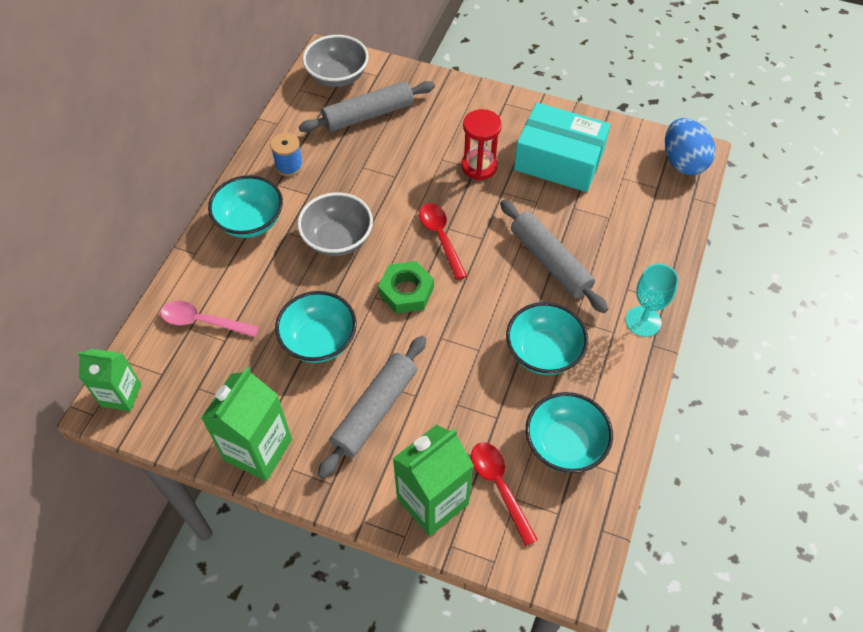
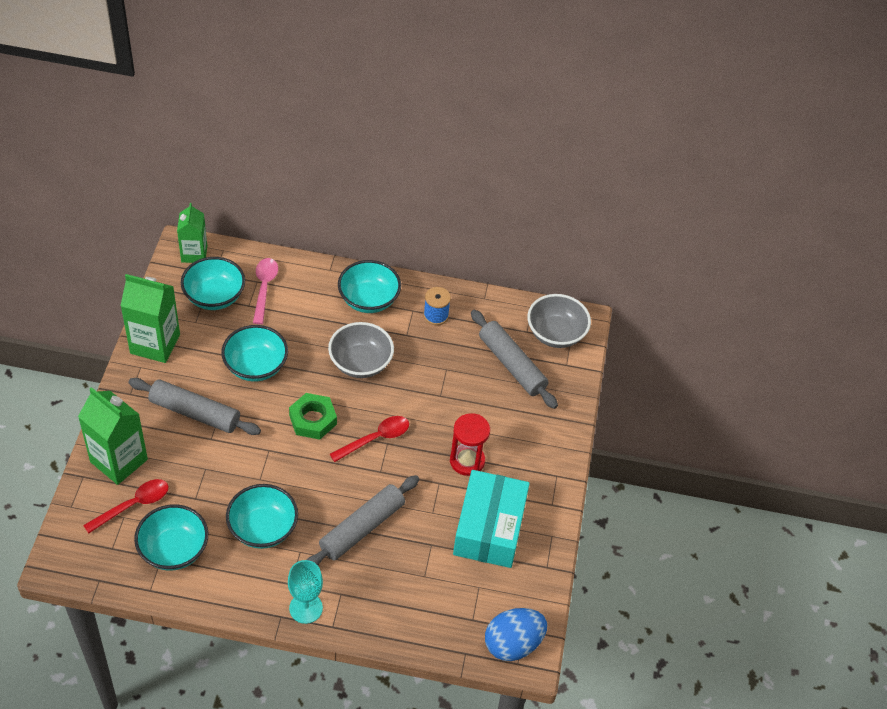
camera: 75 degrees right, 5 degrees down
(200, 376) = (214, 296): none -> turquoise bowl

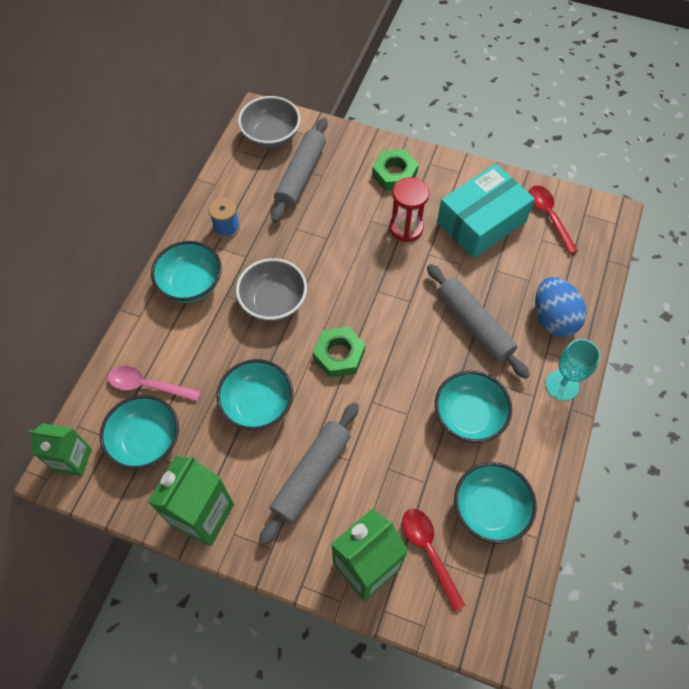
camera: 75 degrees left, 10 degrees up
(375, 438) = (370, 300): red spoon -> red spoon (548, 216)
(489, 528) = (481, 222): turquoise box -> turquoise box turned 60 degrees counterclockwise
(512, 365) = (301, 175): grey rolling pin -> grey rolling pin turned 45 degrees counterclockwise
(513, 644) = (598, 223): blue egg -> blue egg (553, 318)
(534, 445) = (394, 174): none -> green nut

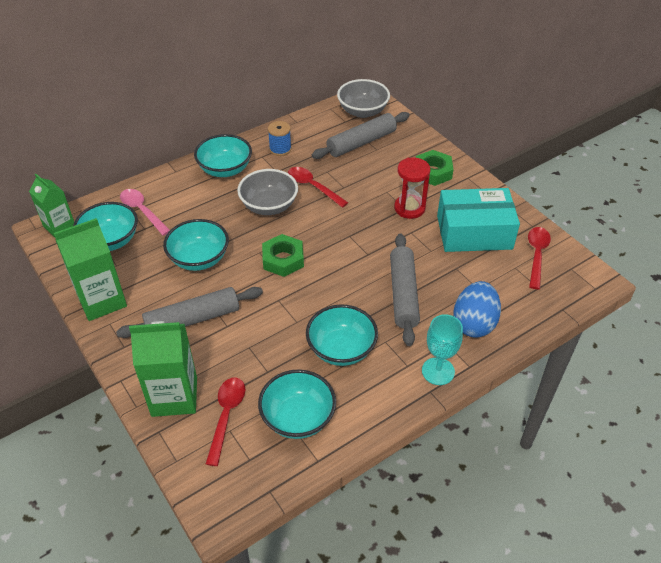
camera: 35 degrees right, 15 degrees down
(297, 255) = (313, 187): none -> red spoon

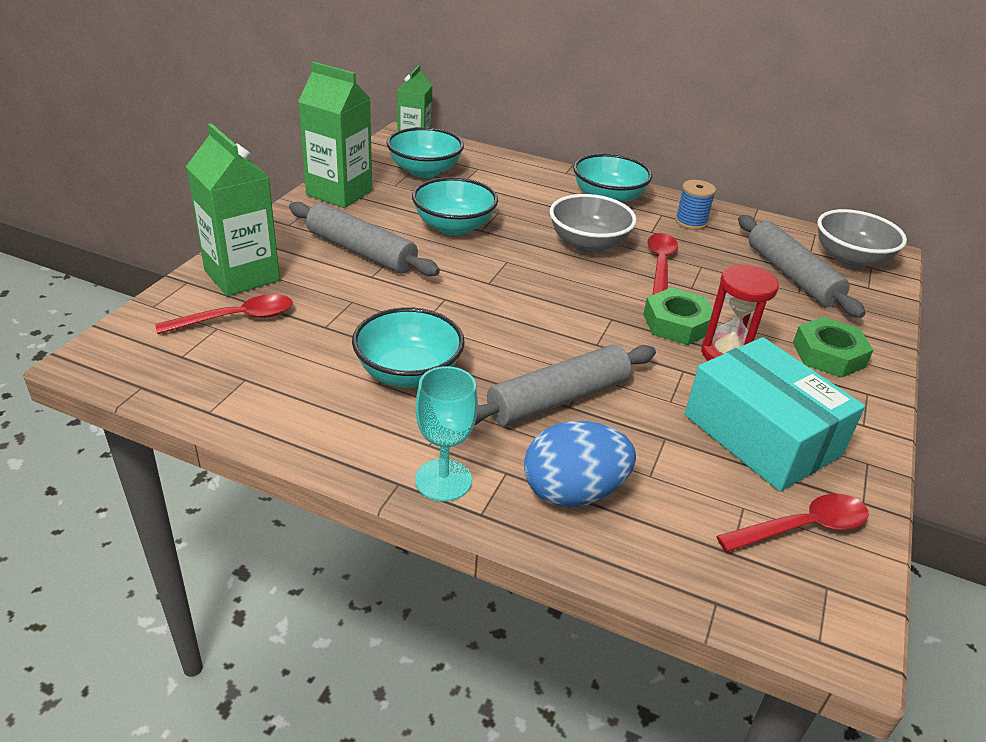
camera: 55 degrees right, 10 degrees down
(142, 211) = (485, 173): pink spoon -> none
(283, 259) = (513, 281): green nut -> green nut (677, 324)
(298, 417) = (268, 373): turquoise bowl -> none
(361, 142) = (791, 276): grey rolling pin -> grey rolling pin turned 45 degrees clockwise

